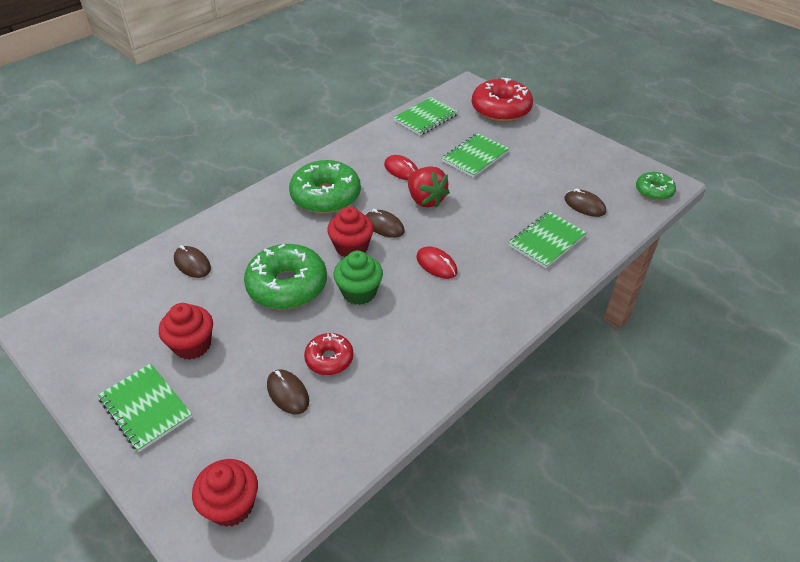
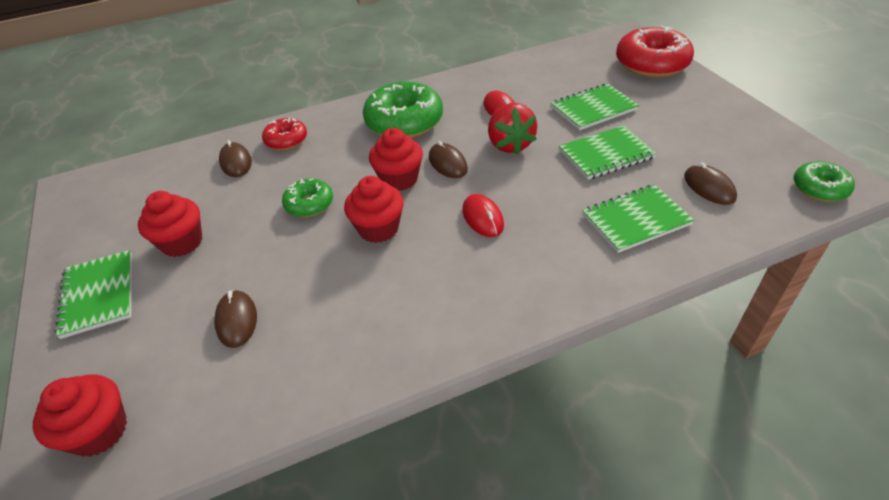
camera: 25 degrees right, 0 degrees up
(287, 286) = (309, 204): green donut -> green donut, size x0.54
(329, 359) = (302, 294): red donut -> red donut (286, 140)
(359, 292) = (378, 228): green cupcake -> red cupcake
(425, 118) = (557, 61): green notebook -> green notebook (606, 154)

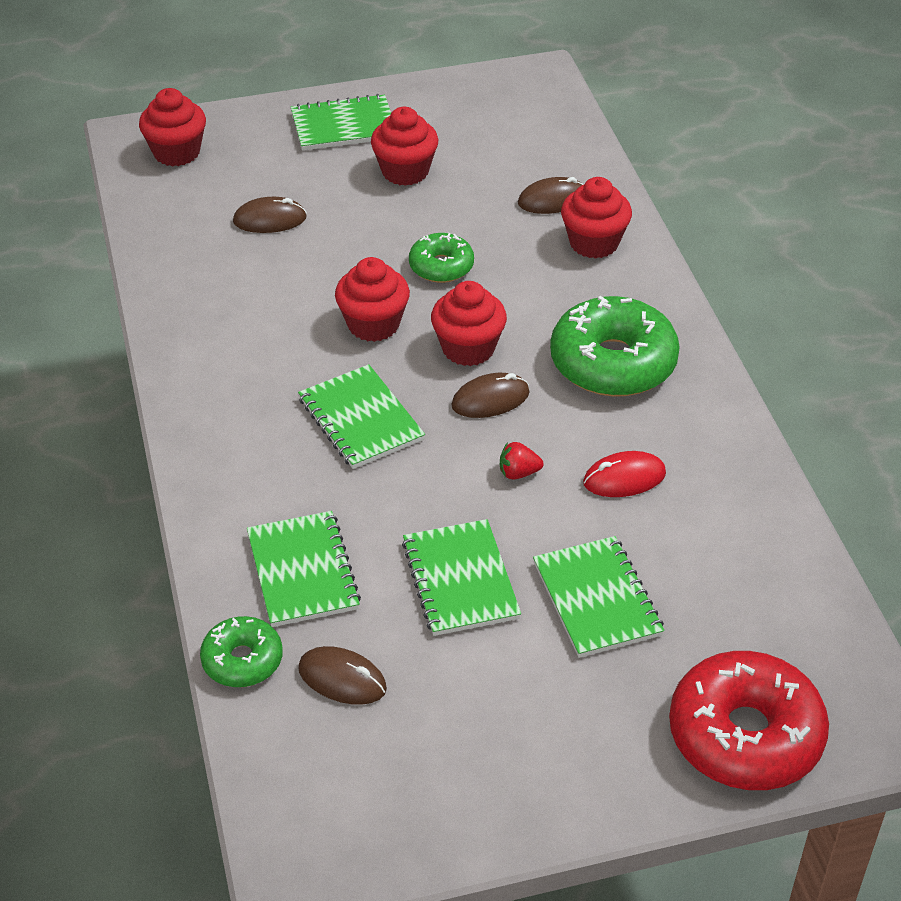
camera: 95 degrees right, 0 degrees up
(286, 140) = (594, 243): red donut -> red cupcake
(482, 218) = (361, 419): red mouse -> green notebook
(510, 144) = (518, 473): red strawberry -> red strawberry, size x0.49
(709, 187) = (342, 679): brown mouse -> brown mouse turned 45 degrees clockwise
(819, 188) = (293, 820): green donut -> green donut (242, 660)

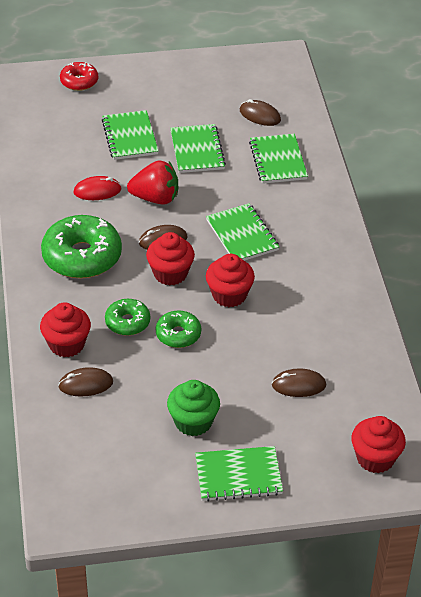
camera: 175 degrees left, 0 degrees up
(242, 660) = (307, 126): green donut -> green donut (127, 322)
(405, 171) = (193, 422): red cupcake -> green cupcake
(518, 473) = (155, 198): red strawberry -> red strawberry, size x2.06
(745, 735) = (79, 81): red donut -> red donut, size x0.54

